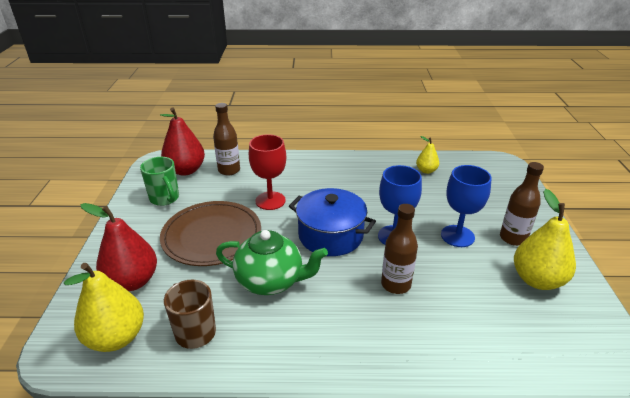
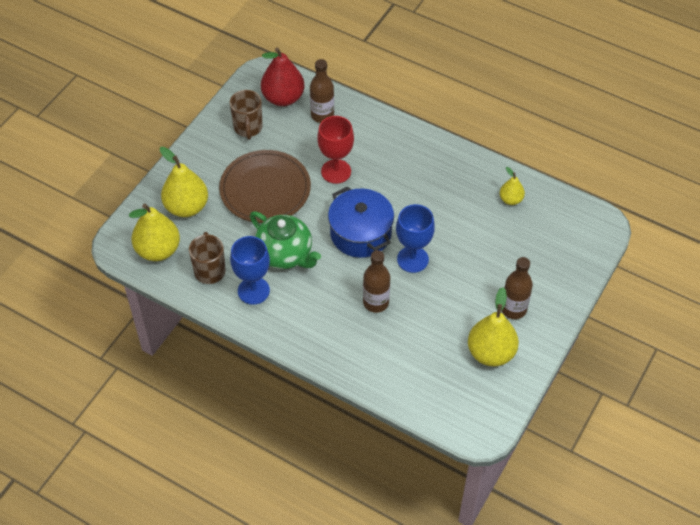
camera: 30 degrees right, 20 degrees up
(132, 281) = (186, 207): red pear -> yellow pear
(165, 198) = (248, 128): green mug -> brown mug
(457, 236) = (467, 284): blue goblet -> blue goblet (253, 291)

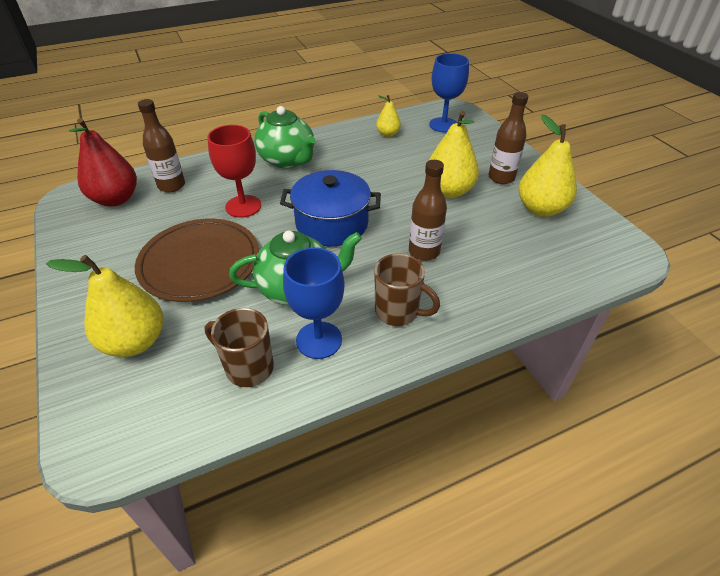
camera: 55 degrees left, 10 degrees down
(158, 250) = (158, 407): yellow pear -> yellow pear (448, 191)
(248, 128) = (111, 238): brown mug -> brown mug (398, 312)
(412, 158) = (287, 160): none -> green teapot
(412, 259) = (395, 207): blue goblet -> blue goblet (443, 125)

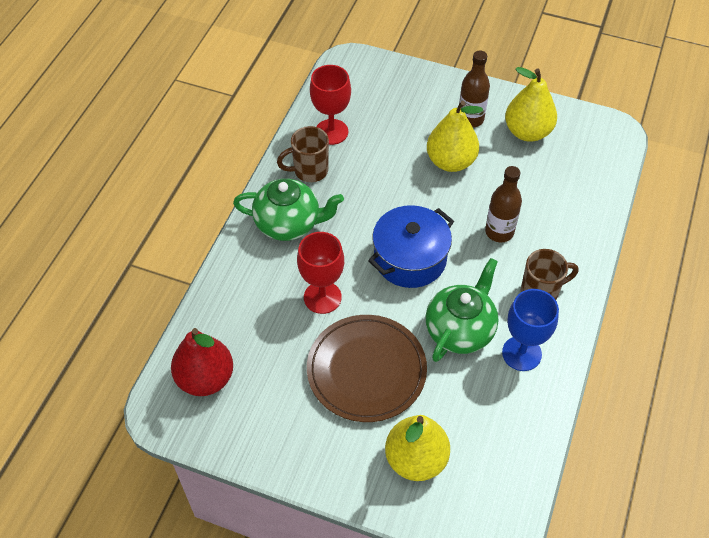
camera: 45 degrees left, 10 degrees up
(171, 185) = (231, 327): brown bottle -> none
(248, 367) = (507, 408): brown mug -> brown mug (309, 171)
(388, 134) = (331, 132): yellow pear -> red goblet
(443, 125) = (363, 88): blue goblet -> none

